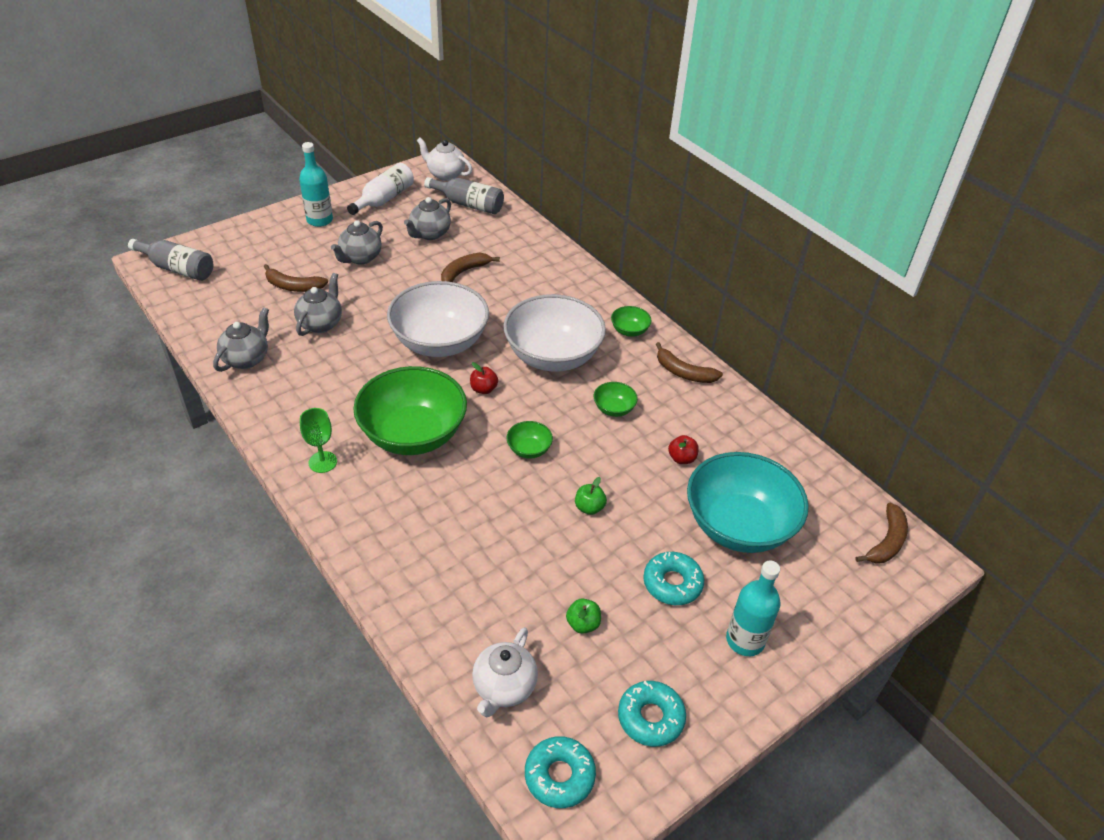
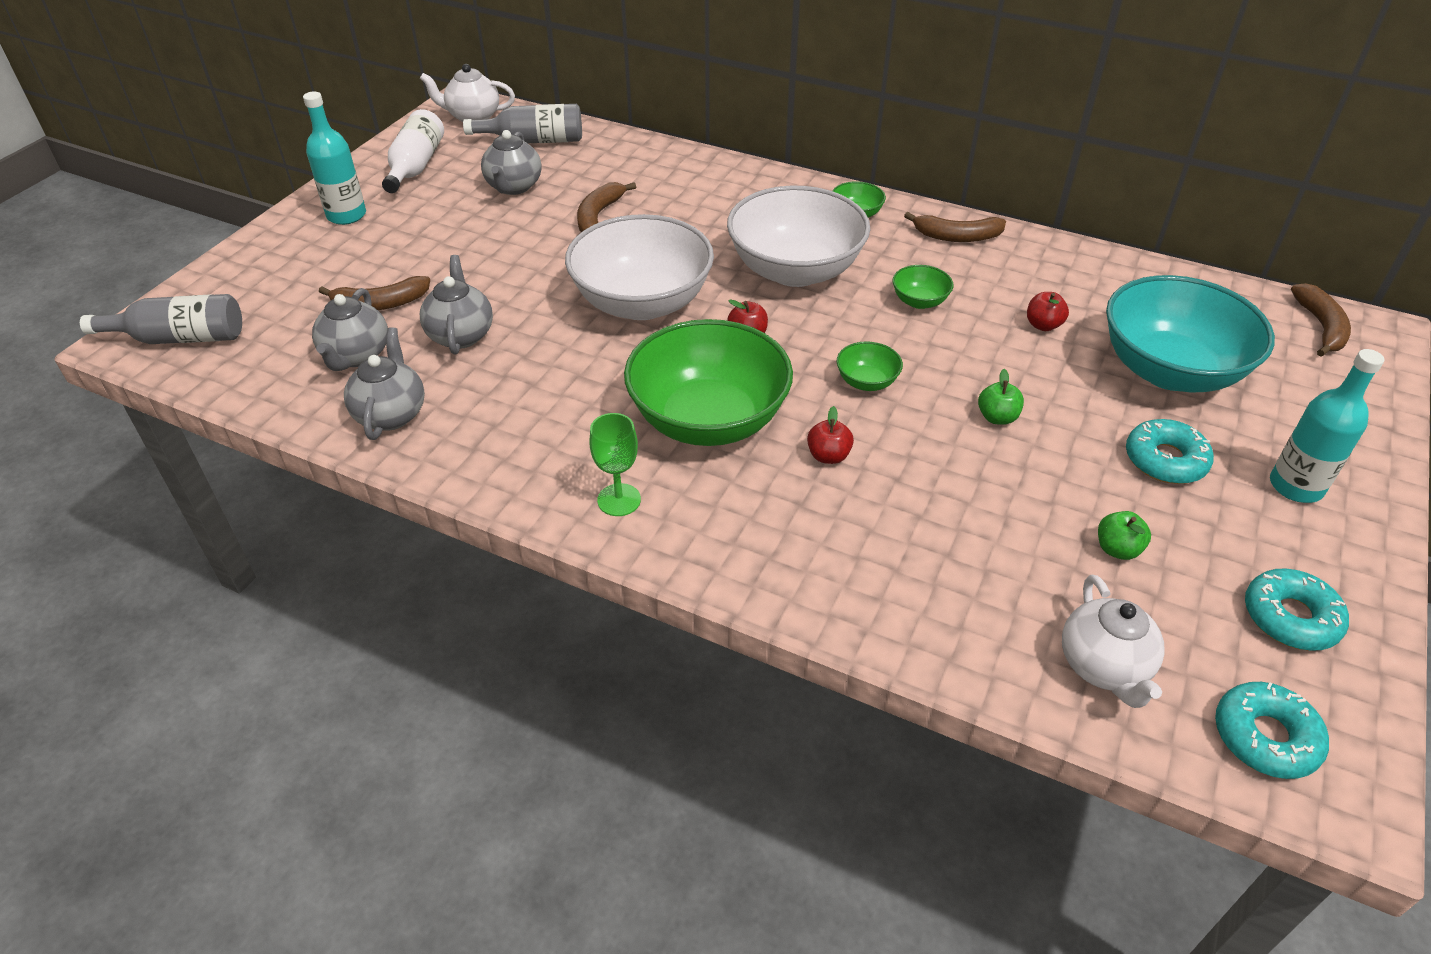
camera: 25 degrees left, 0 degrees up
(360, 258) = (445, 241): grey teapot -> grey teapot (356, 356)
(462, 487) = (828, 456): none -> red apple

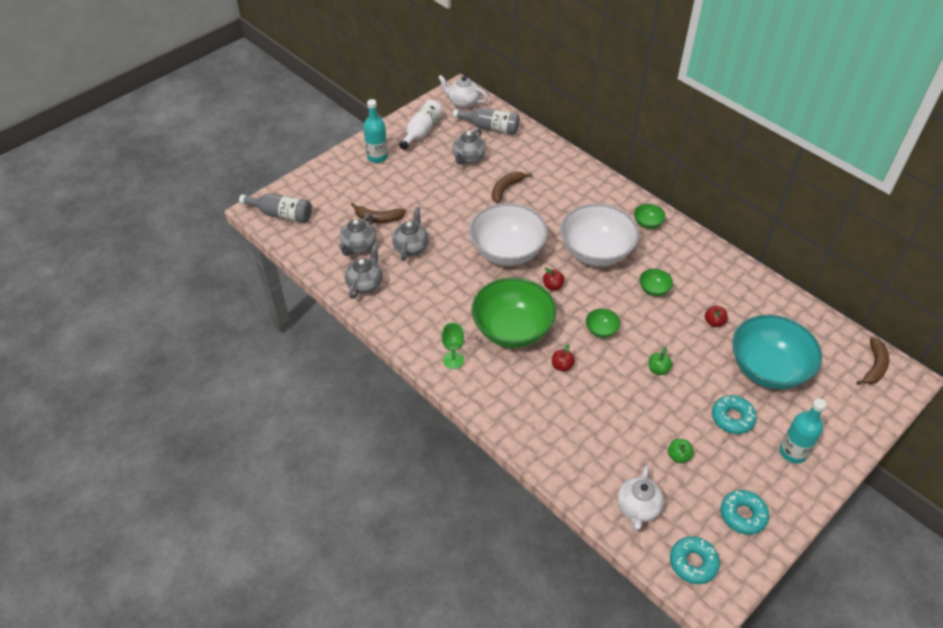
camera: 20 degrees right, 5 degrees up
(956, 236) = (697, 252): brown banana -> none

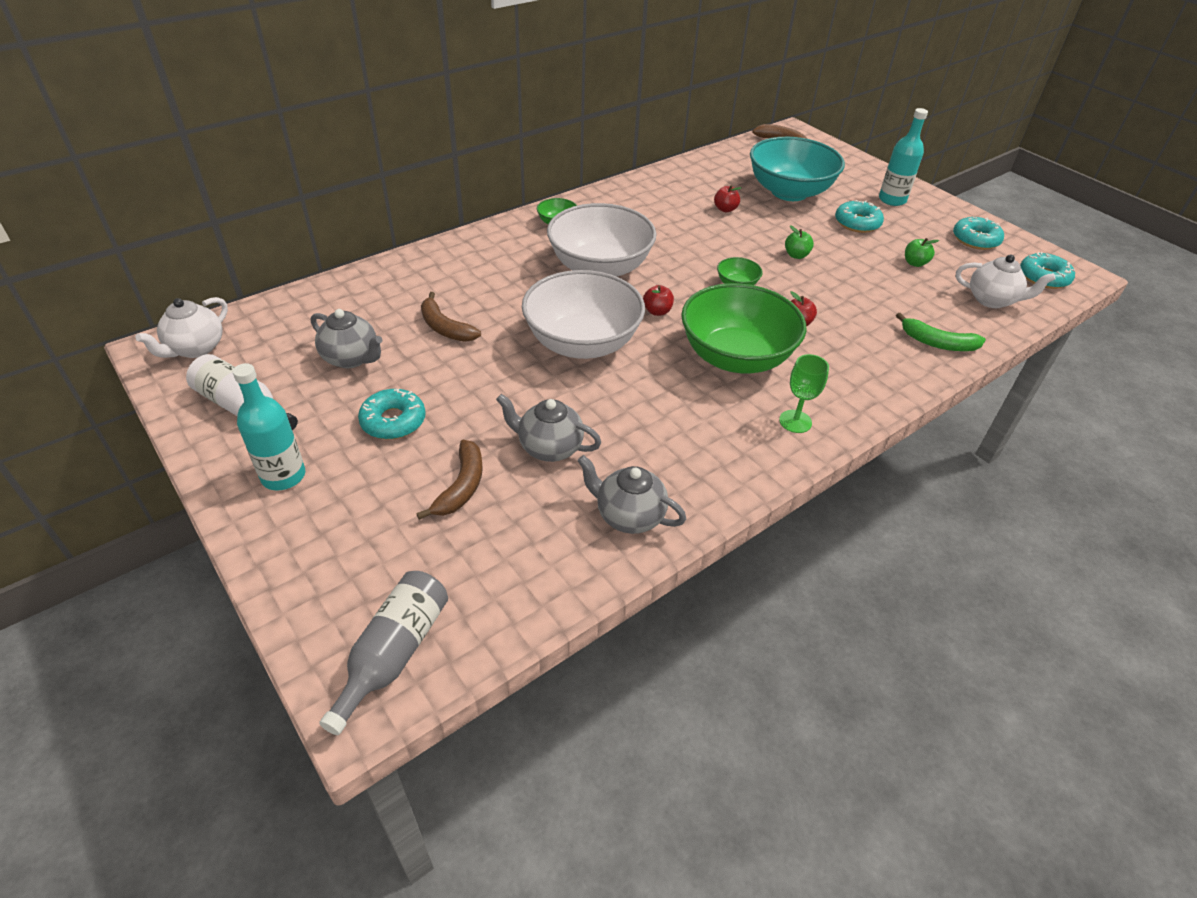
camera: 85 degrees left, 5 degrees down
(358, 246) = (530, 520): grey teapot -> none
(421, 184) = (393, 421): none -> turquoise donut
(490, 128) = (287, 326): grey bottle -> none
(562, 455) = (937, 343): none -> green banana
(654, 289) = (671, 237): green bowl -> none

